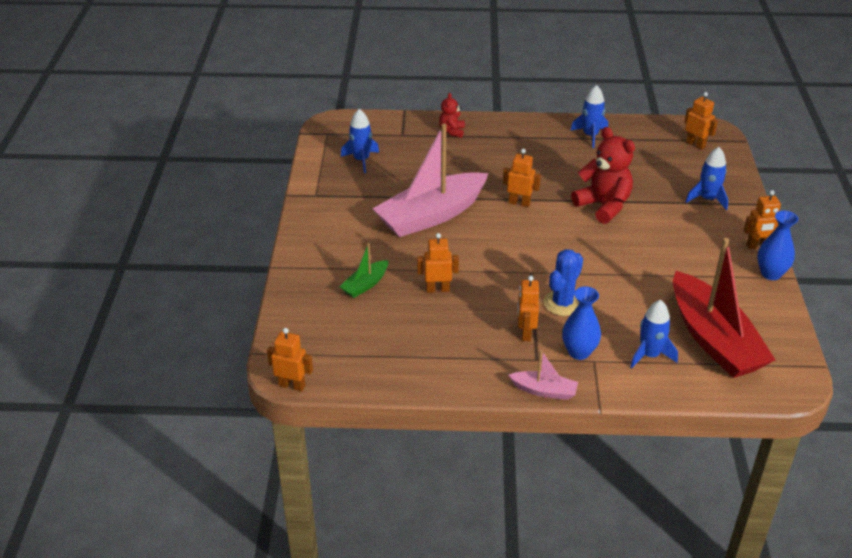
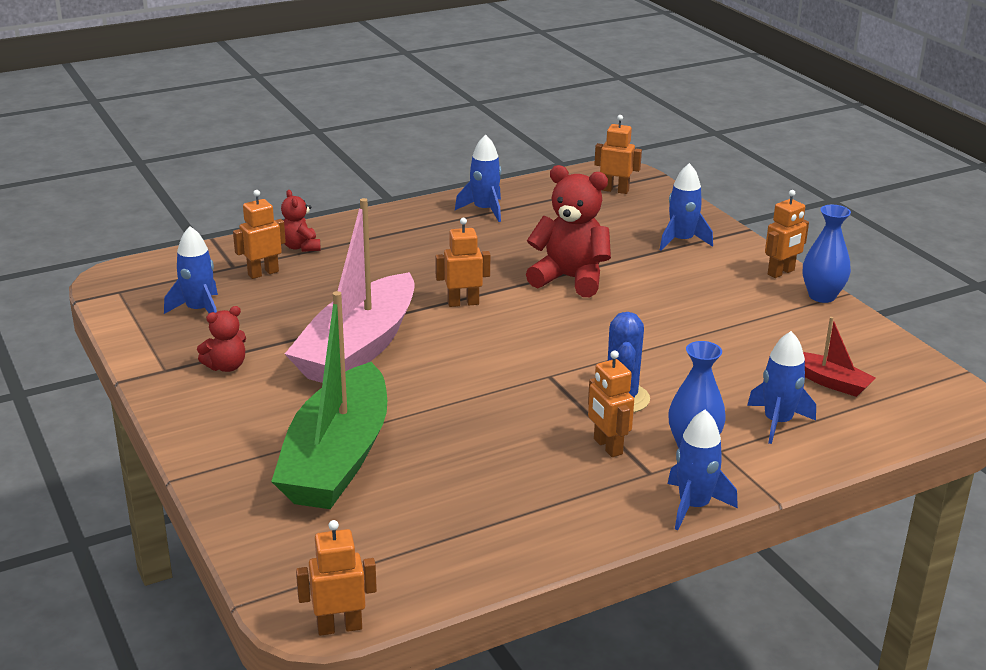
camera: 30 degrees left, 10 degrees down
(349, 204) = (226, 366): none -> red teddy bear
(365, 285) = (337, 459): green boat -> green boat, size x2.25
(437, 289) = (445, 432): orange robot -> orange robot (263, 273)
(544, 391) = (694, 506): pink boat -> blue rocket
(713, 339) = (830, 382): red boat -> red boat, size x0.44

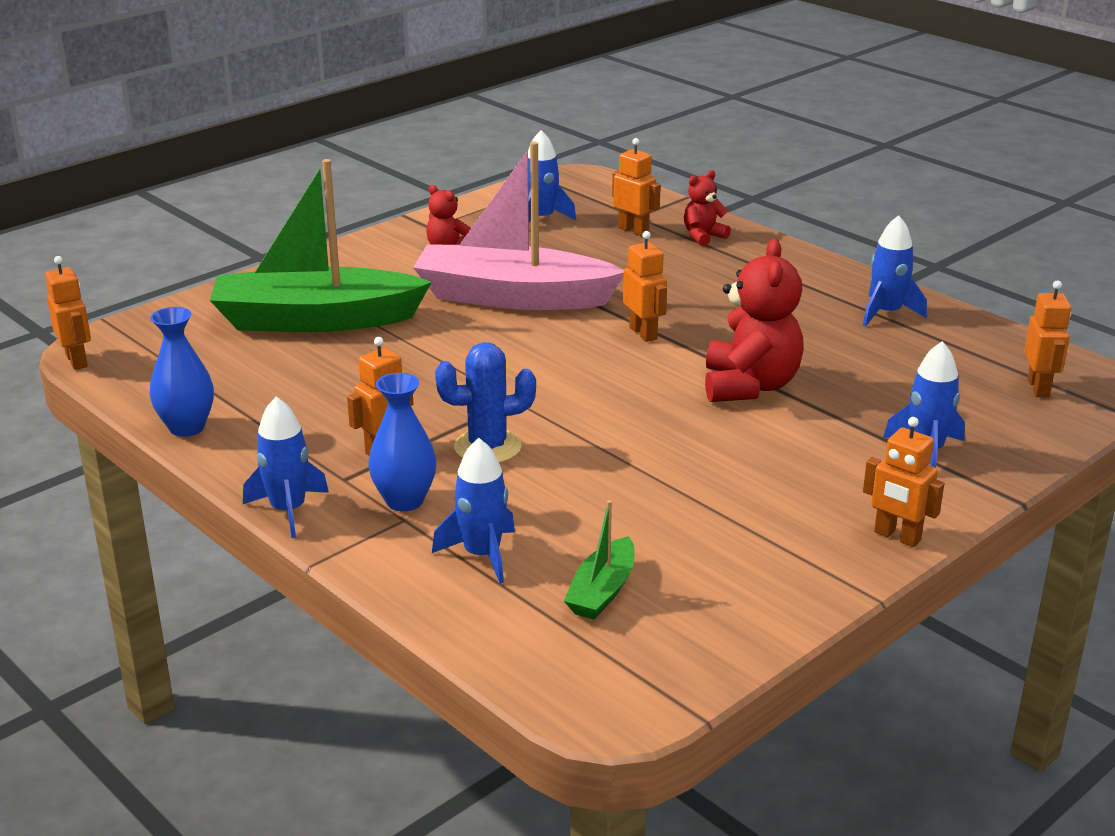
camera: 75 degrees right, 0 degrees up
(822, 296) = (849, 575): blue vase -> blue vase (187, 427)
(830, 382) = (602, 591): red boat -> green boat

